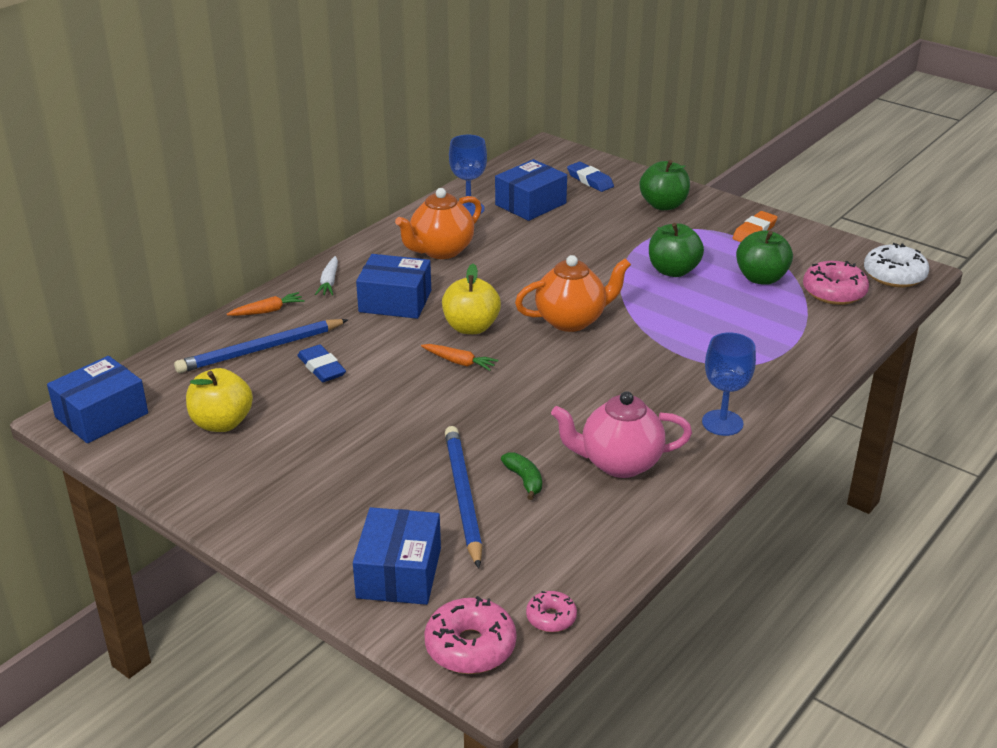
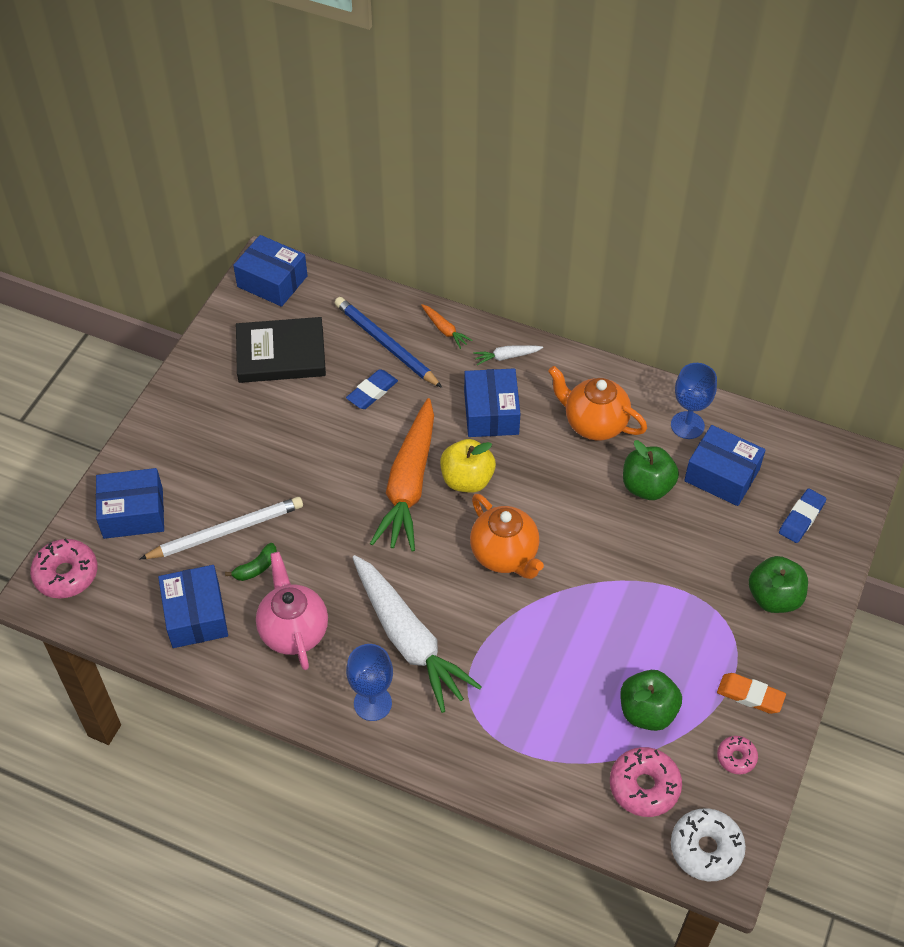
camera: 75 degrees right, 20 degrees up
(222, 423) = (281, 354): yellow apple -> black book
(459, 362) = (409, 484): orange carrot -> orange carrot, size x2.46
(462, 497) = (226, 531): blue pencil -> white pencil
(551, 618) = (102, 617): pink donut -> pink donut (736, 757)
(574, 535) = (196, 615): none -> blue box
(651, 390) = (408, 639): none -> white carrot
(673, 271) = (631, 627): green apple -> green apple (647, 486)

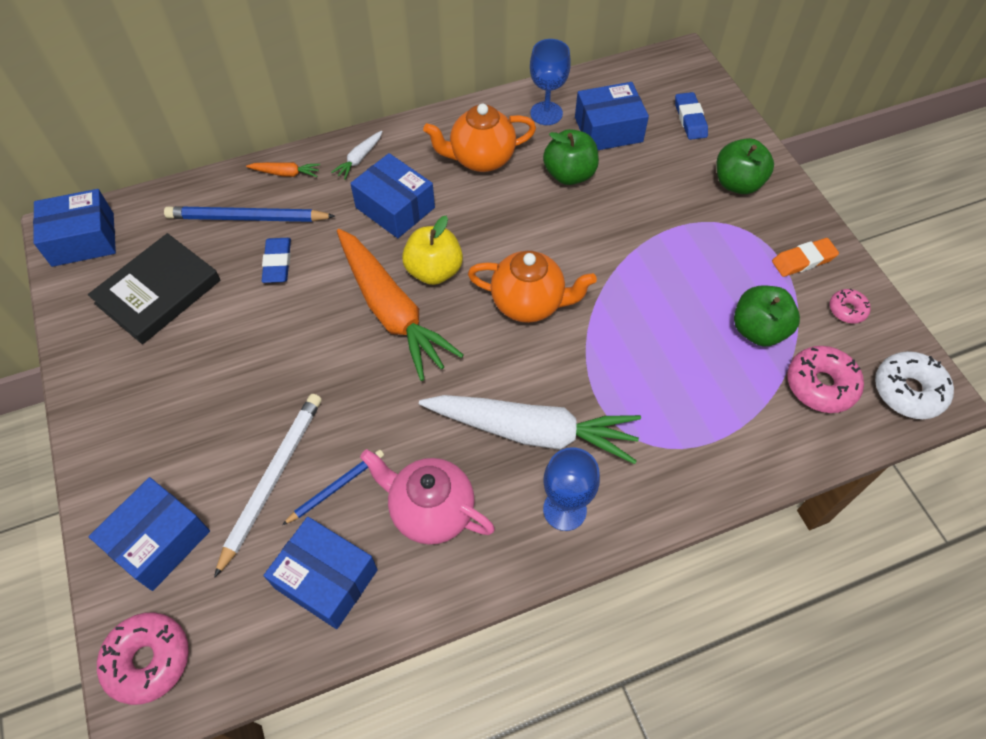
camera: 45 degrees left, 5 degrees up
(256, 567) = (336, 487): green banana -> blue pencil

